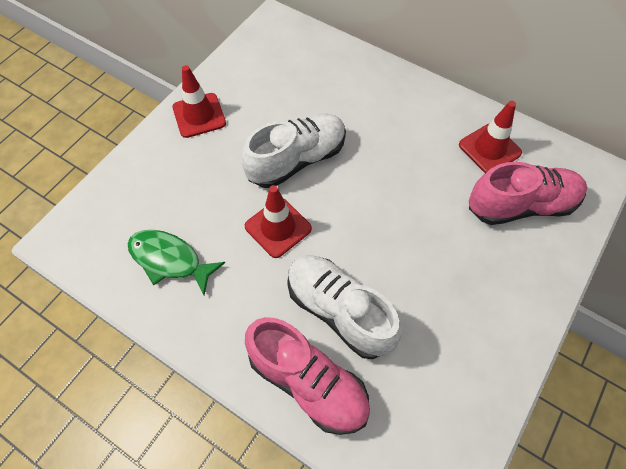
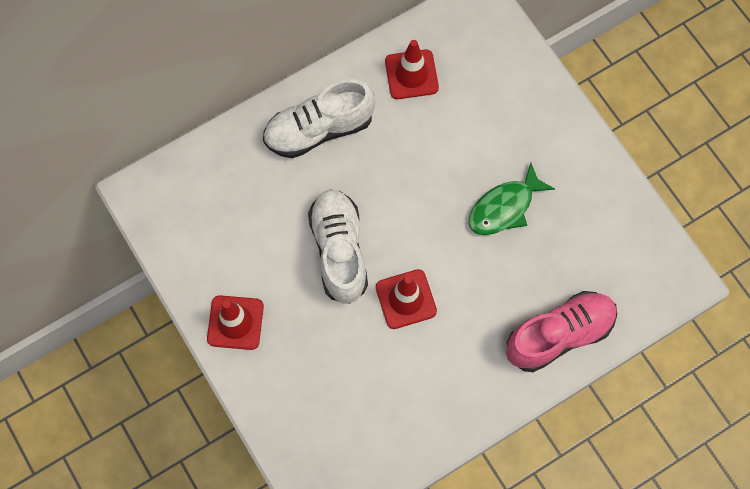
camera: 65 degrees left, 10 degrees up
(169, 260) = (395, 408): green fish -> green fish (504, 207)
(339, 311) = (510, 283): white shoe -> white shoe (319, 129)
(521, 205) = (481, 84): pink shoe -> none

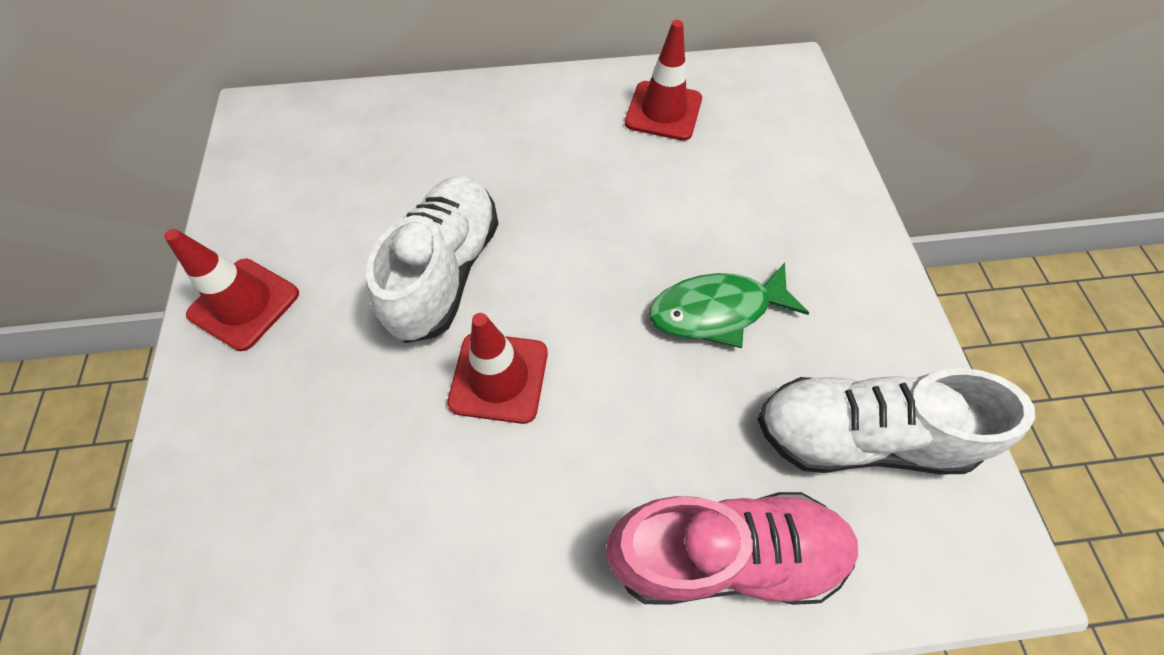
camera: 25 degrees right, 10 degrees down
(319, 129) = (512, 126): white shoe -> white shoe (858, 436)

